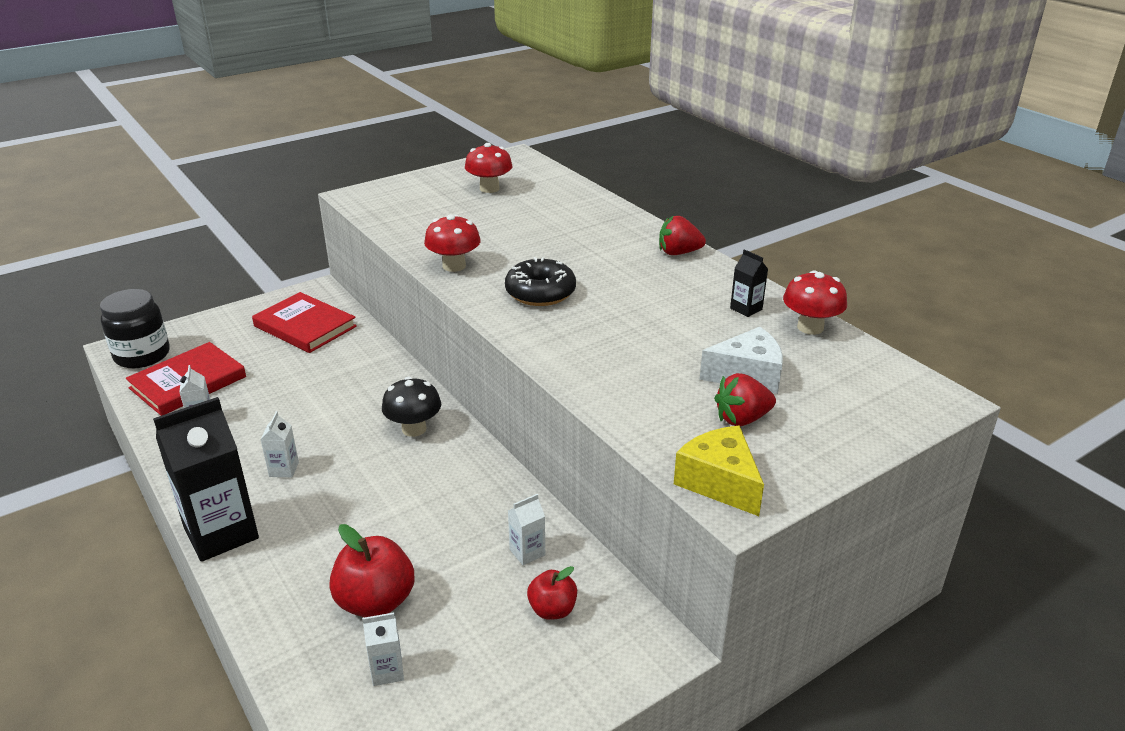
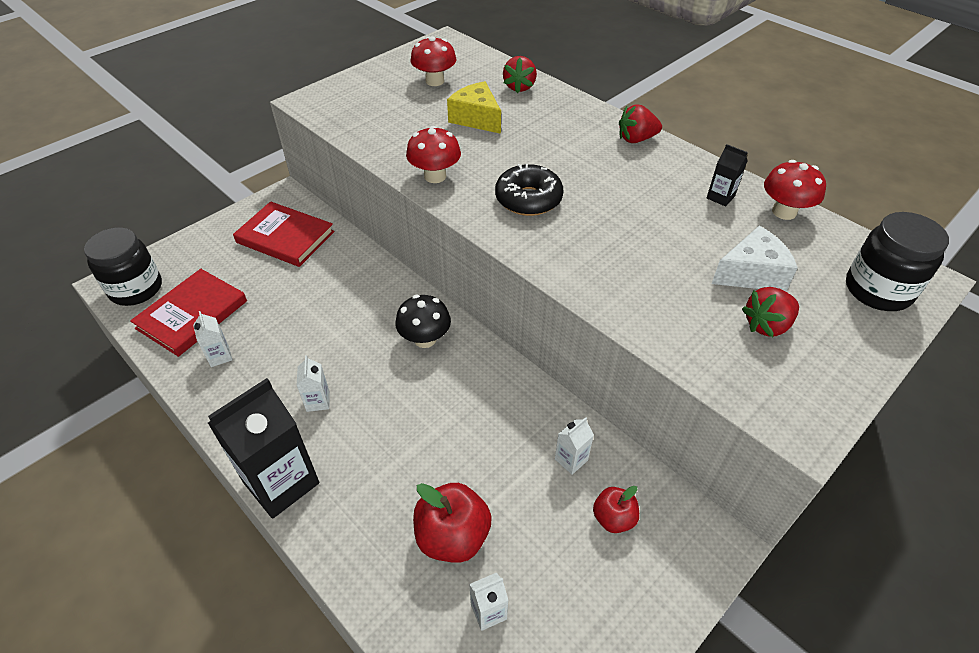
camera: 10 degrees left, 15 degrees up
(575, 200) = (519, 87): none -> red strawberry
(719, 482) = (776, 403): yellow cheese -> yellow cheese (476, 118)
(881, 403) = (877, 290): none -> black jar

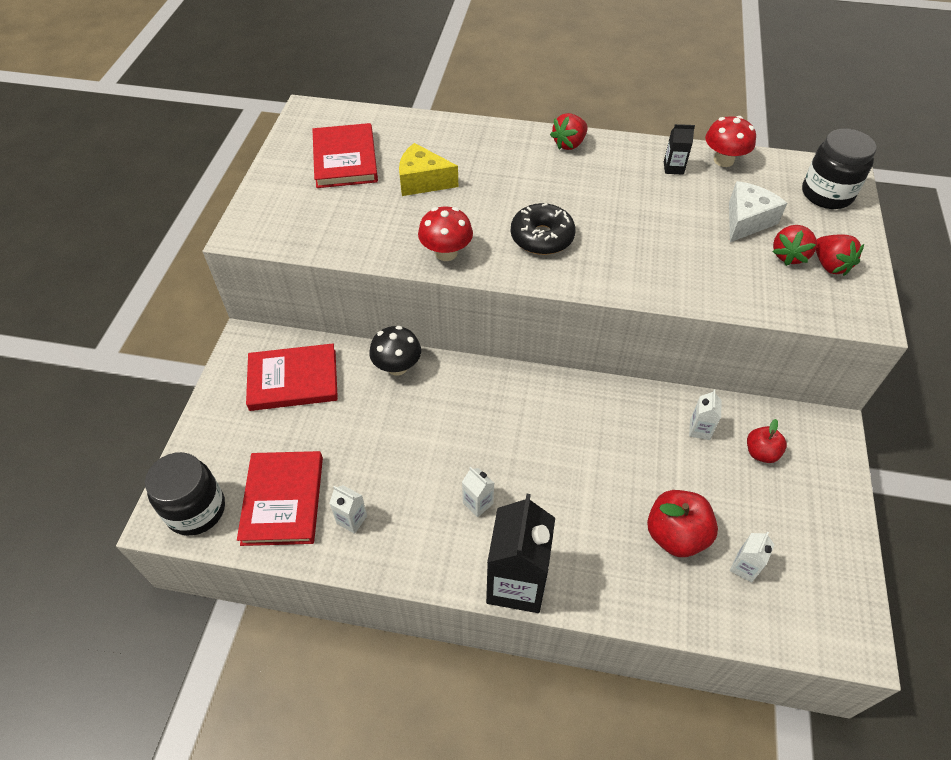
camera: 35 degrees left, 5 degrees up
(425, 339) = (510, 402): black mushroom -> black mushroom (397, 367)
(434, 81) = (345, 159): red mushroom -> red book
(519, 87) = (427, 134): red strawberry -> red strawberry (830, 265)

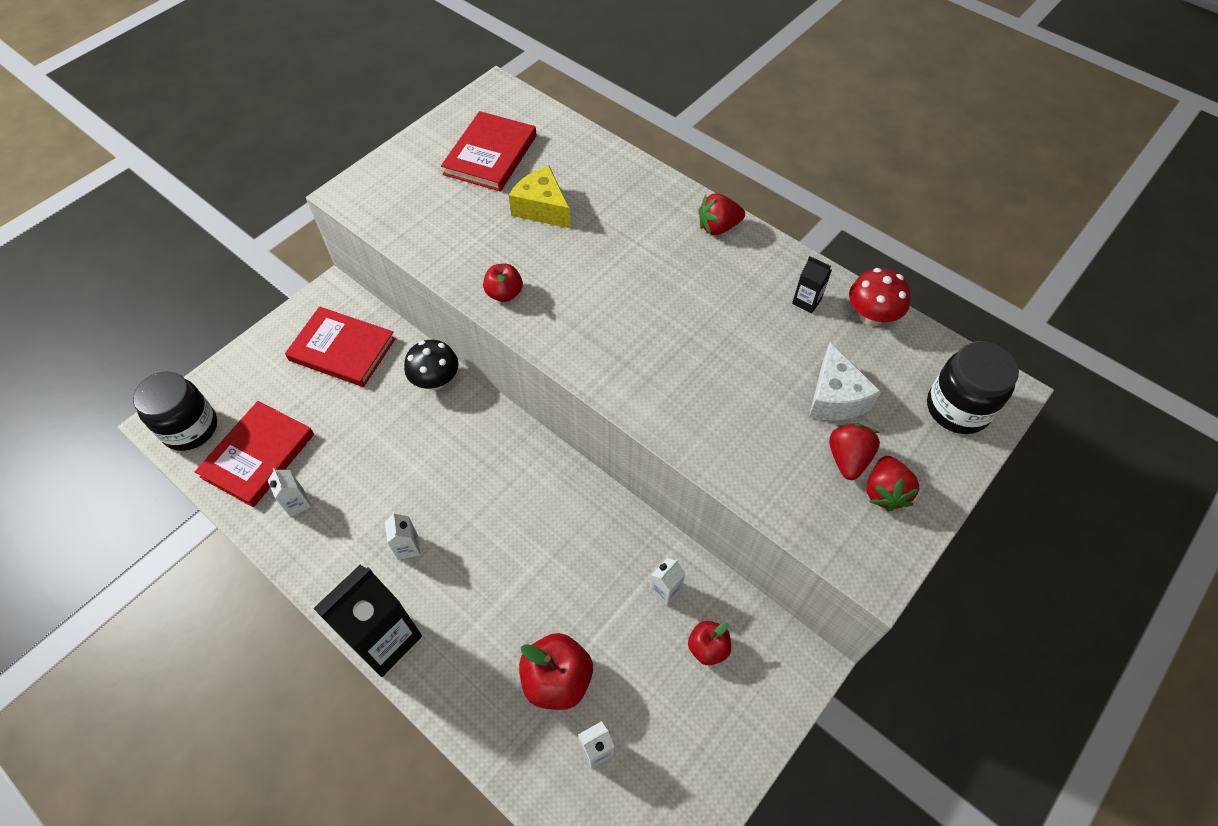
camera: 30 degrees right, 5 degrees up
(446, 253) = (504, 293): red mushroom -> red apple
(542, 237) = (606, 318): black donut -> none
(746, 221) = (835, 397): white cheese -> white cheese turned 105 degrees clockwise
(789, 255) = (848, 458): red strawberry -> red strawberry turned 135 degrees clockwise

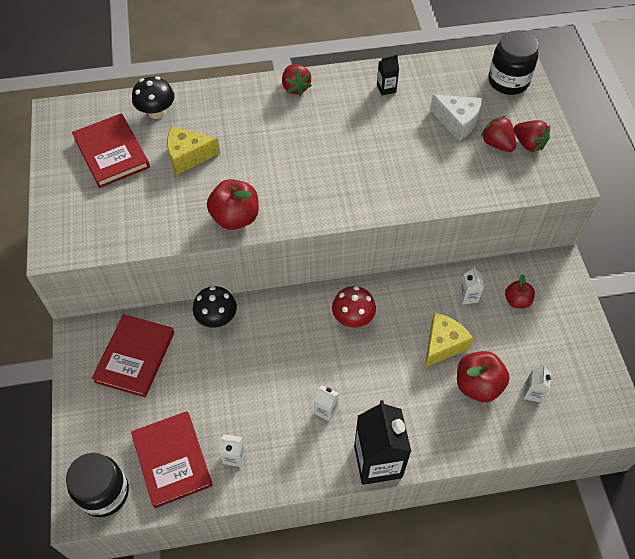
camera: 50 degrees left, 0 degrees up
(342, 349) = (135, 357): red book -> red book turned 45 degrees counterclockwise
(504, 293) = (235, 217): red apple -> red apple, size x1.66
(570, 150) = (156, 112): none -> black mushroom
(579, 606) = (443, 344): none -> yellow cheese
(718, 227) = (295, 87): red strawberry -> red strawberry turned 45 degrees counterclockwise
(871, 316) = (422, 71): red mushroom -> red mushroom (353, 318)

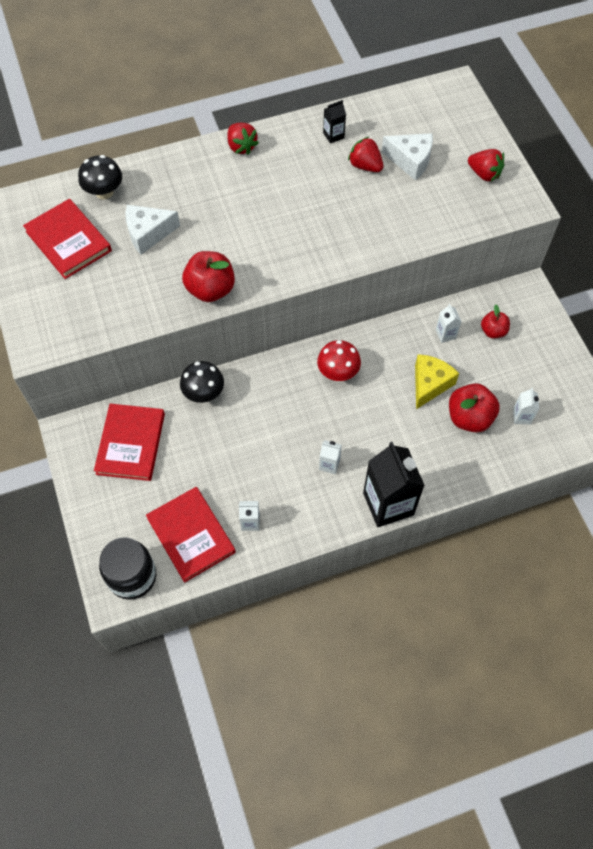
camera: 10 degrees left, 5 degrees up
(188, 156) = (148, 233): yellow cheese -> white cheese
(497, 144) = (453, 178): red strawberry -> red strawberry (365, 166)
(508, 81) = (453, 112): black jar -> none

